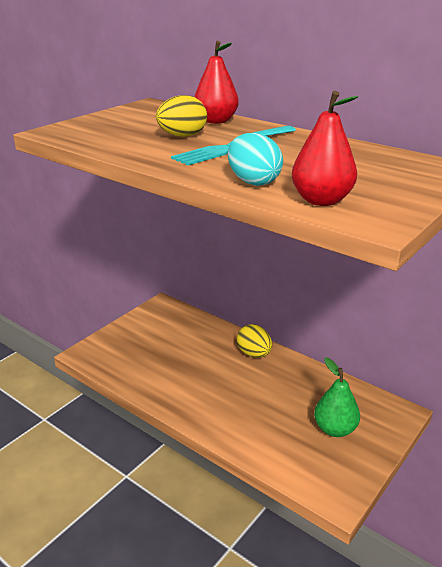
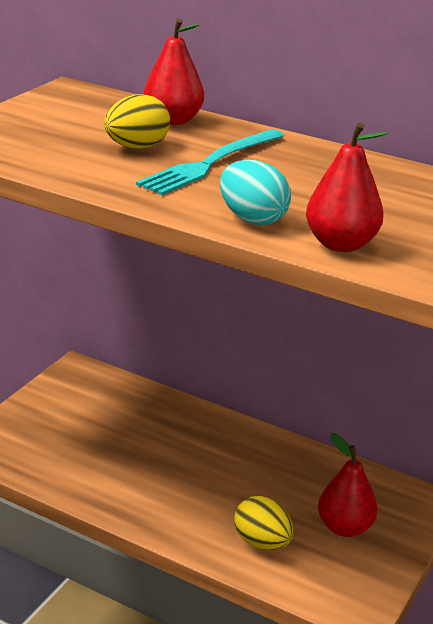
camera: 10 degrees left, 0 degrees up
(254, 354) = (222, 433): yellow egg -> yellow egg (262, 542)
(335, 429) = (344, 527): green pear -> red pear

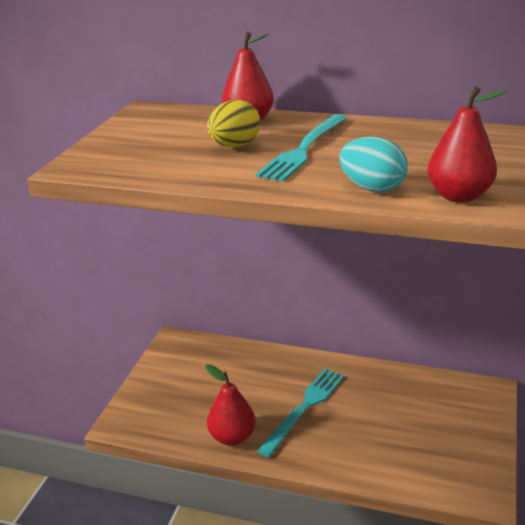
camera: 10 degrees left, 0 degrees up
(193, 473) = (304, 408): none -> turquoise fork
(262, 542) = (384, 454): yellow egg -> none
(344, 527) = (441, 426): red pear -> red pear (232, 437)

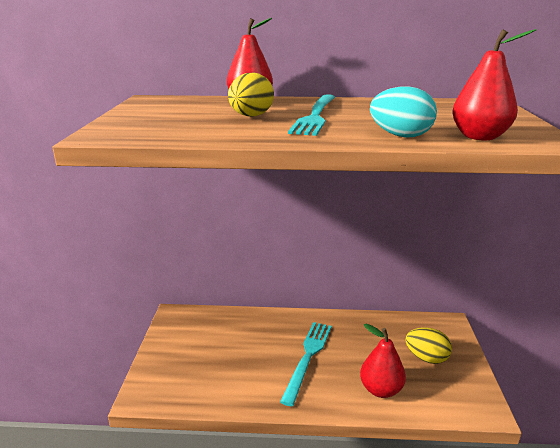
camera: 15 degrees left, 5 degrees down
(232, 437) = (252, 393): red pear -> red pear (381, 390)
(442, 428) = (426, 358): none -> yellow egg

